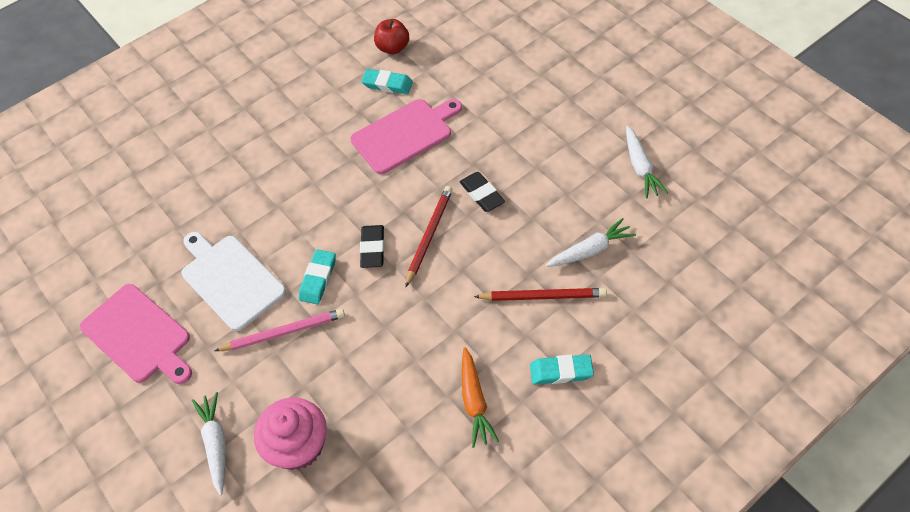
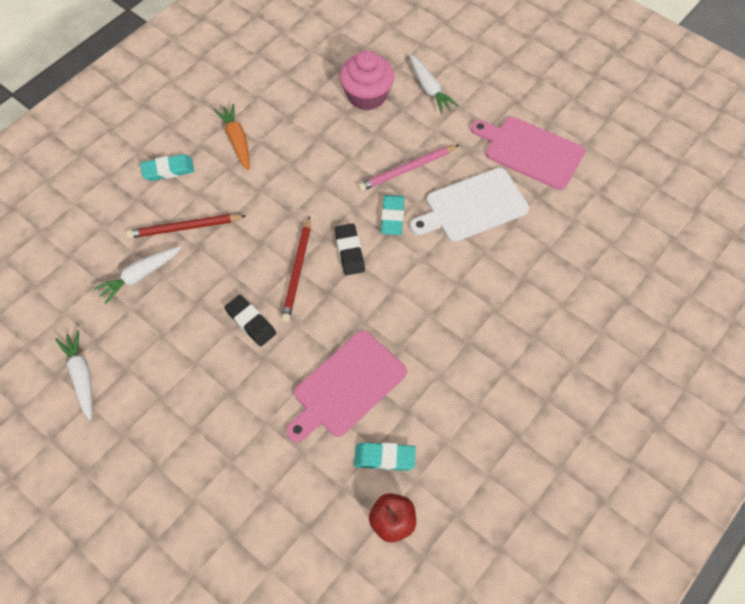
camera: 165 degrees right, 5 degrees up
(231, 279) = (472, 206): white cutting board -> white cutting board turned 120 degrees clockwise

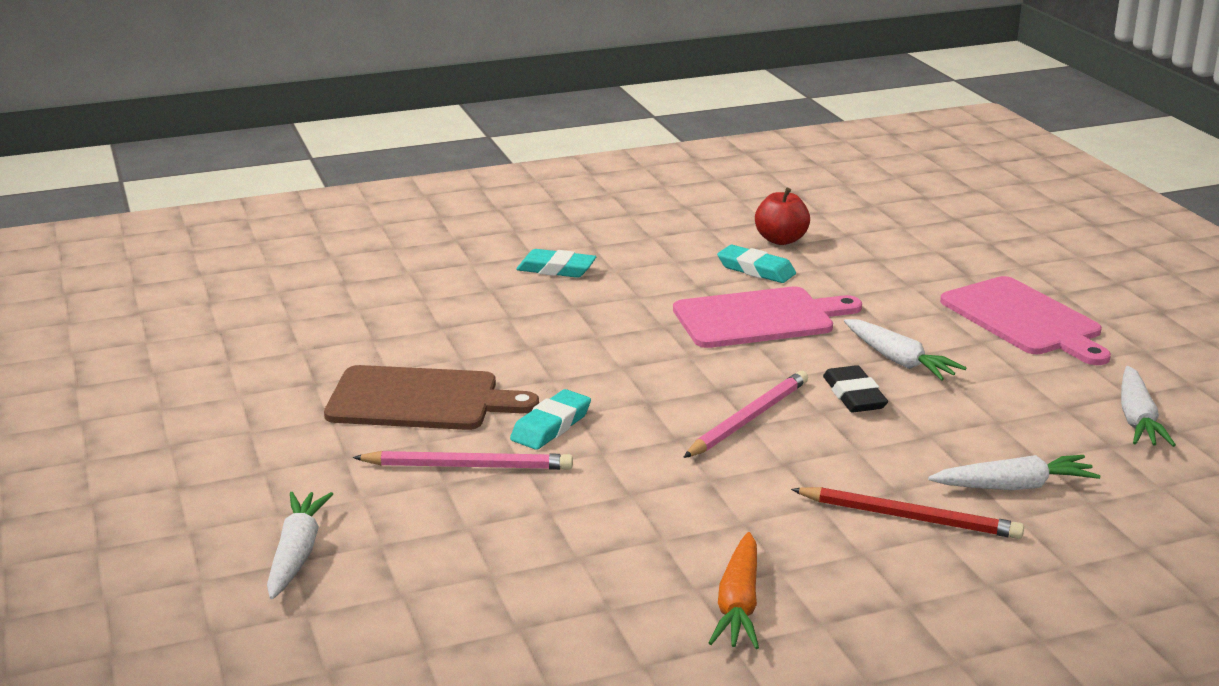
camera: 150 degrees left, 35 degrees down
(168, 170) = (906, 605): turquoise eraser -> turquoise eraser (556, 269)
(238, 376) = (899, 361): none -> white carrot
(297, 271) = (748, 419): red pencil -> pink pencil
(349, 251) = (652, 414): black eraser -> none
(367, 95) = (422, 585): pink cupcake -> none
(472, 206) = (420, 400): white cutting board -> brown cutting board
(530, 151) = (253, 424): pink cutting board -> pink cutting board (1024, 319)

